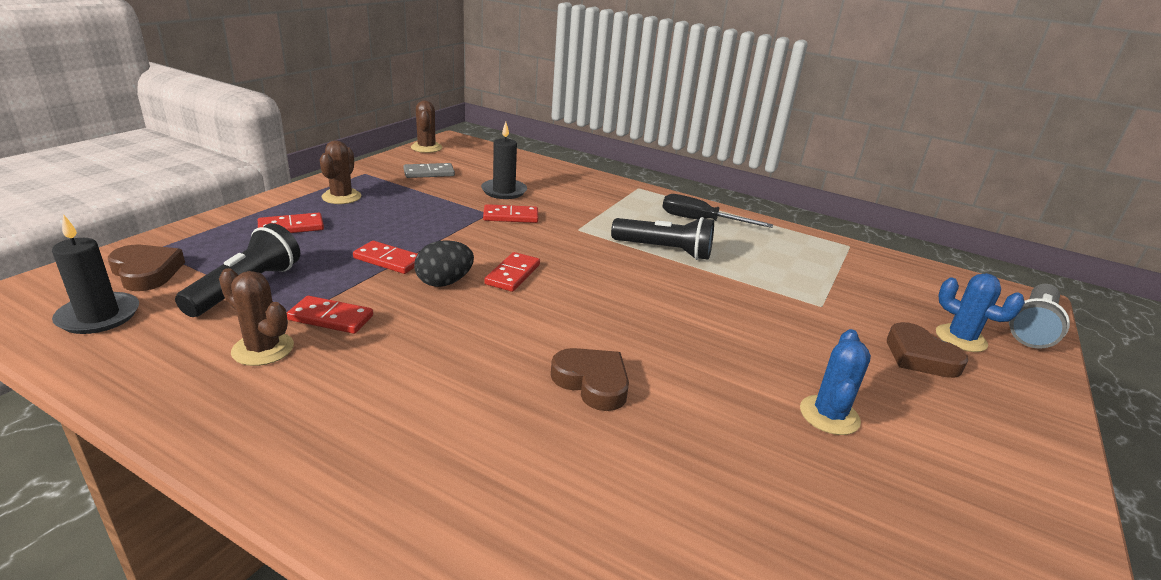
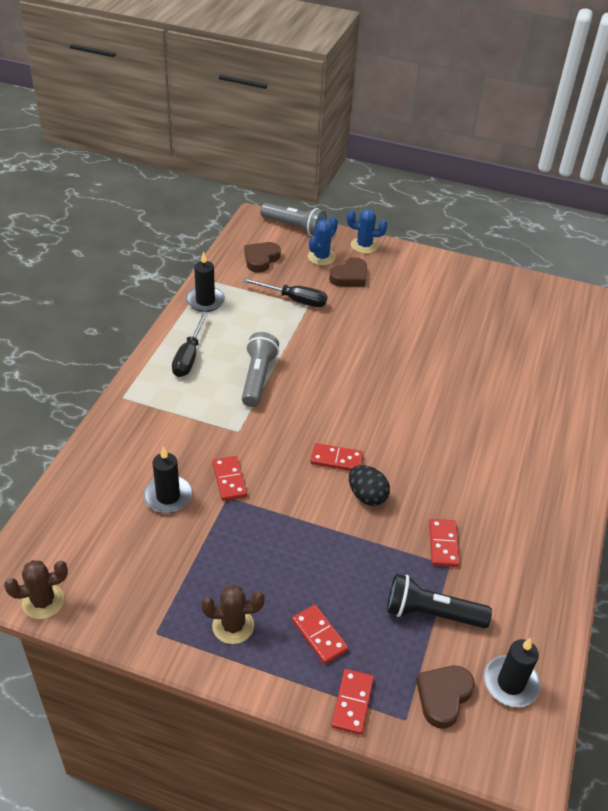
camera: 100 degrees left, 15 degrees up
(263, 349) = (493, 565): brown cactus -> none
(388, 260) = (349, 540): red domino -> red domino (352, 703)
(429, 173) = (135, 572): grey domino -> none
(592, 382) = (443, 405): brown heart -> brown heart (261, 259)
(664, 250) = (258, 378): black flashlight -> grey flashlight
(805, 240) = (205, 301): none -> black candle
(829, 415) = (422, 318): blue cactus -> blue cactus (364, 245)
(832, 297) = (294, 300): none -> black screwdriver

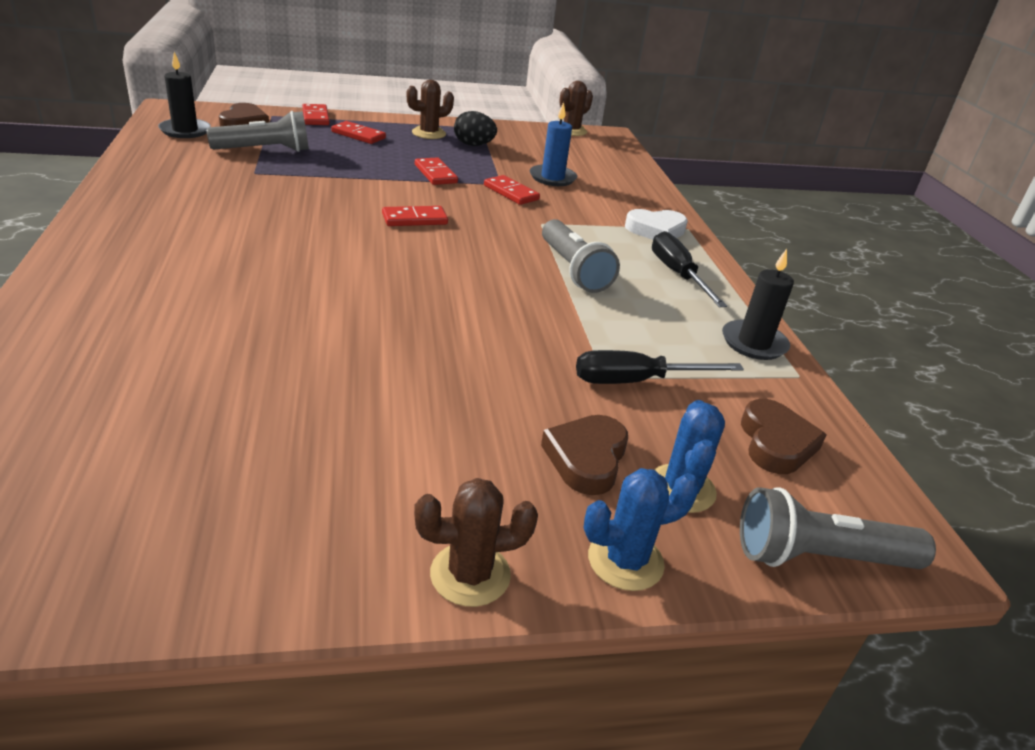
camera: 150 degrees right, 10 degrees down
(152, 401) = (656, 230): none -> white heart
(168, 496) = (552, 178): black candle -> blue candle
(367, 496) = (363, 200): black egg -> black egg (473, 145)
(419, 257) = (470, 574): none -> brown cactus
(431, 613) = (265, 150): black flashlight -> grey flashlight
(443, 544) = (264, 182): red domino -> red domino (435, 174)

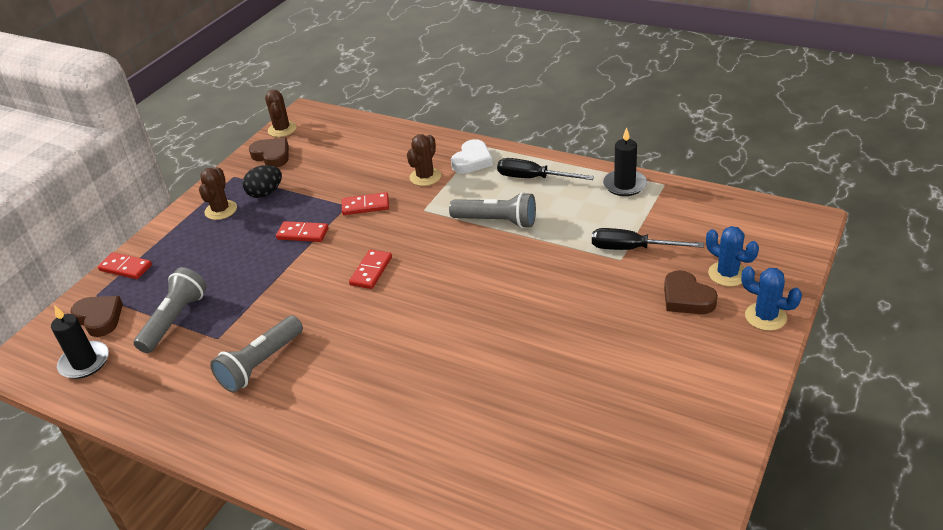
camera: 45 degrees left, 5 degrees up
(358, 135) = (189, 253): red domino -> none
(470, 574) = (748, 374): brown cactus -> brown cactus (425, 177)
(552, 178) = (357, 175): blue candle -> none
(625, 561) = (765, 317): blue cactus -> blue cactus turned 75 degrees counterclockwise
(636, 381) = (632, 249): black screwdriver -> black screwdriver turned 75 degrees clockwise
(775, 443) = (712, 223): brown heart -> brown heart (272, 156)
(819, 556) = (794, 252): grey flashlight -> grey flashlight (260, 364)

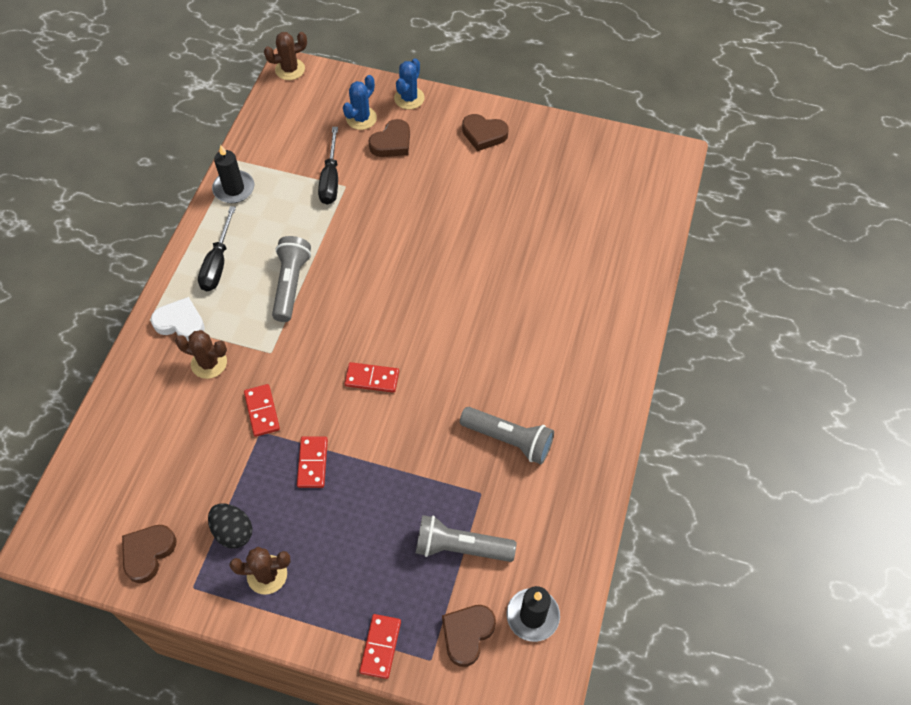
camera: 105 degrees left, 20 degrees up
(282, 129) = (82, 562): brown cactus -> brown cactus (290, 69)
(700, 385) = (484, 134): none -> brown heart

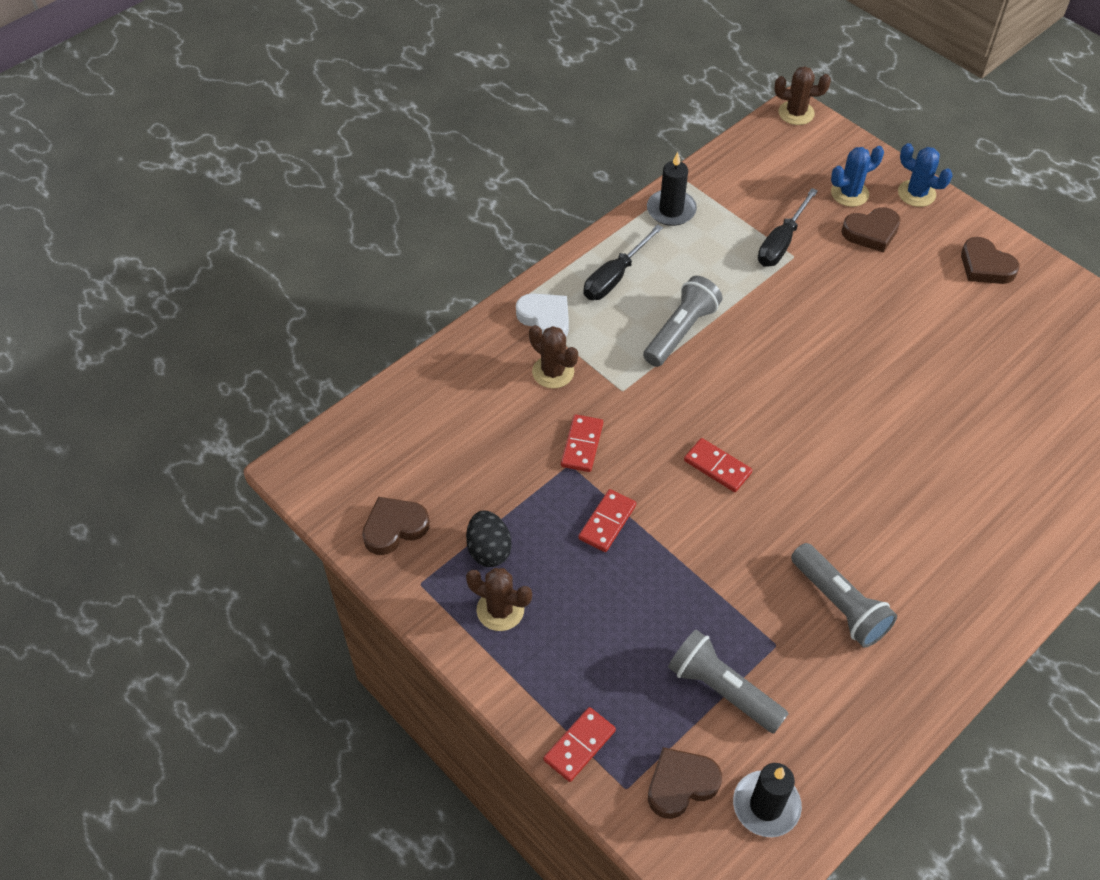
camera: 30 degrees right, 5 degrees down
(409, 98) = (916, 193): blue cactus -> blue cactus turned 75 degrees clockwise

